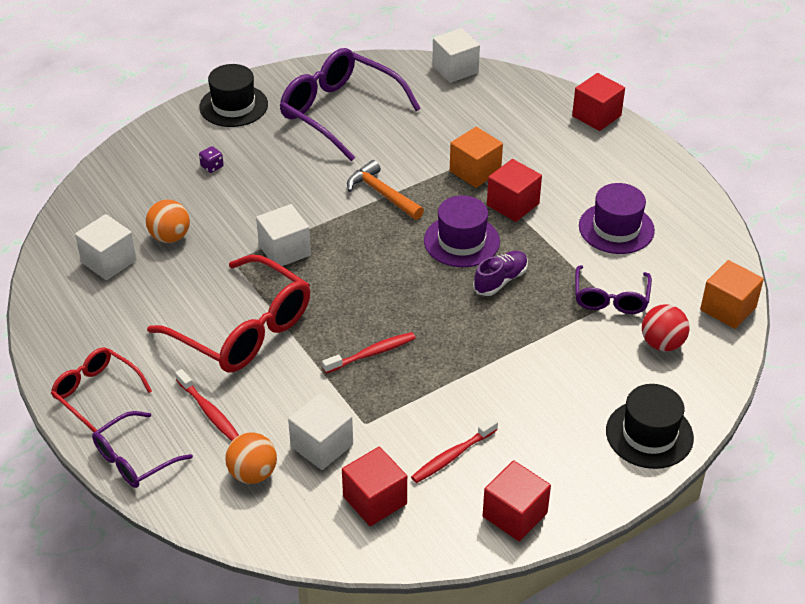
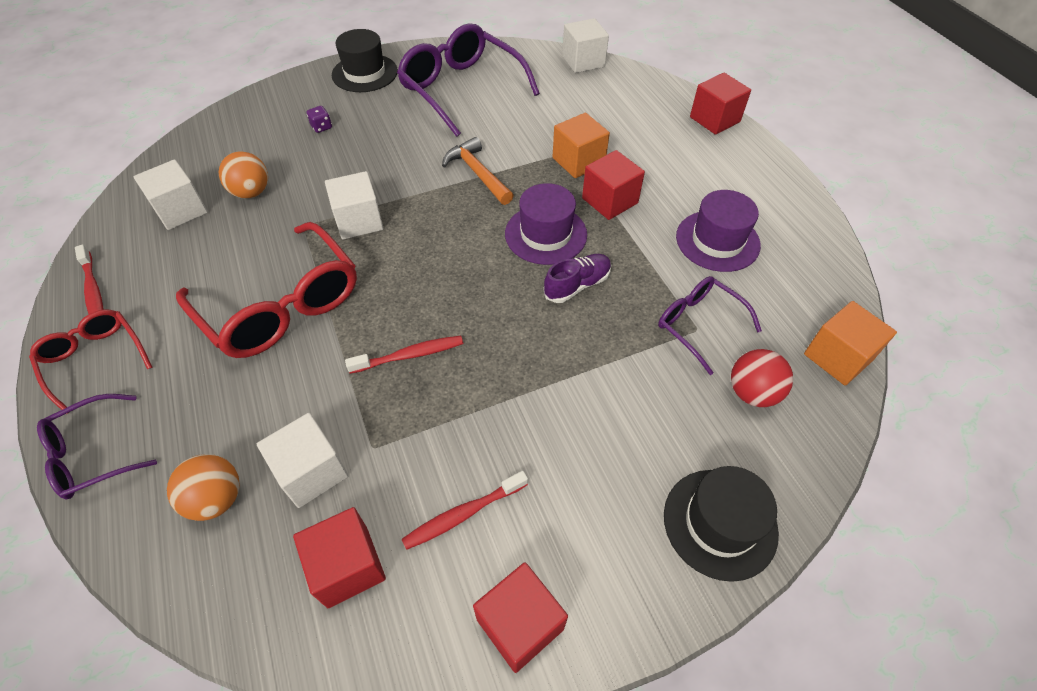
camera: 10 degrees right, 10 degrees up
(209, 411) = (203, 403): red toothbrush -> red toothbrush (93, 291)
(610, 298) = (698, 324): purple glasses -> purple glasses turned 120 degrees clockwise

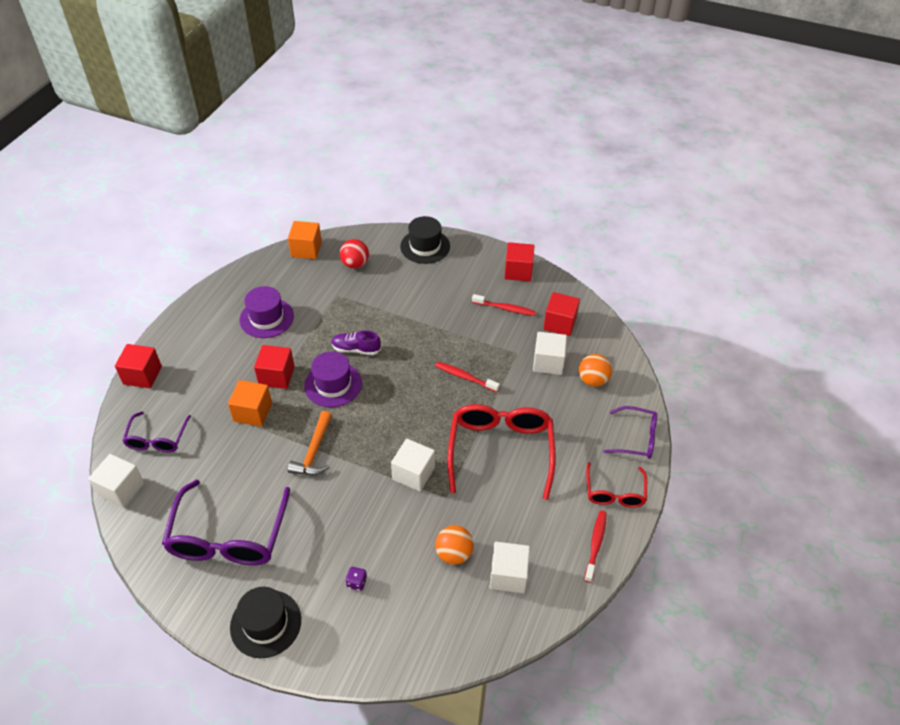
camera: 135 degrees left, 5 degrees down
(698, 324) = (334, 296): purple glasses -> purple glasses (157, 439)

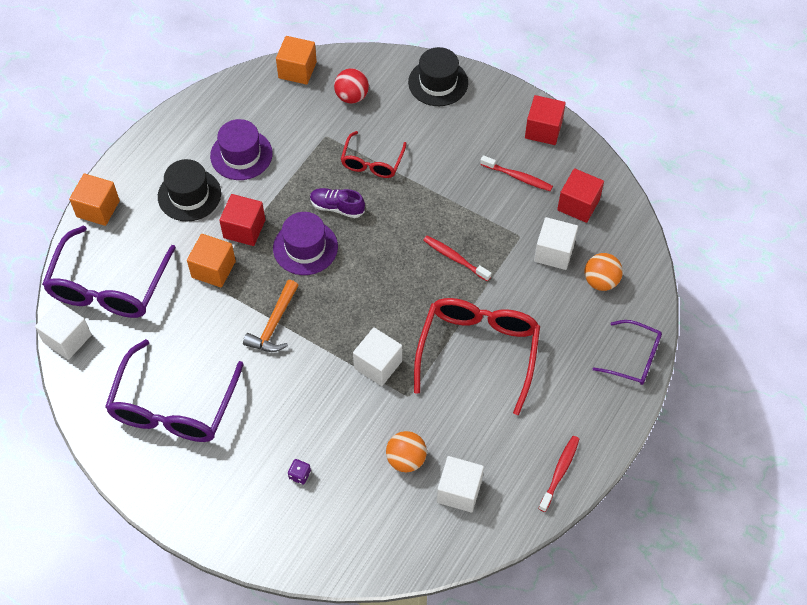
camera: 10 degrees right, 10 degrees up
(142, 375) = (98, 209): red cube -> orange cube
(157, 439) = (108, 287): purple glasses -> purple glasses, size x1.79
(266, 623) = (202, 503): black hat -> black hat (189, 195)
(614, 493) = (594, 417): red glasses -> red glasses (372, 162)

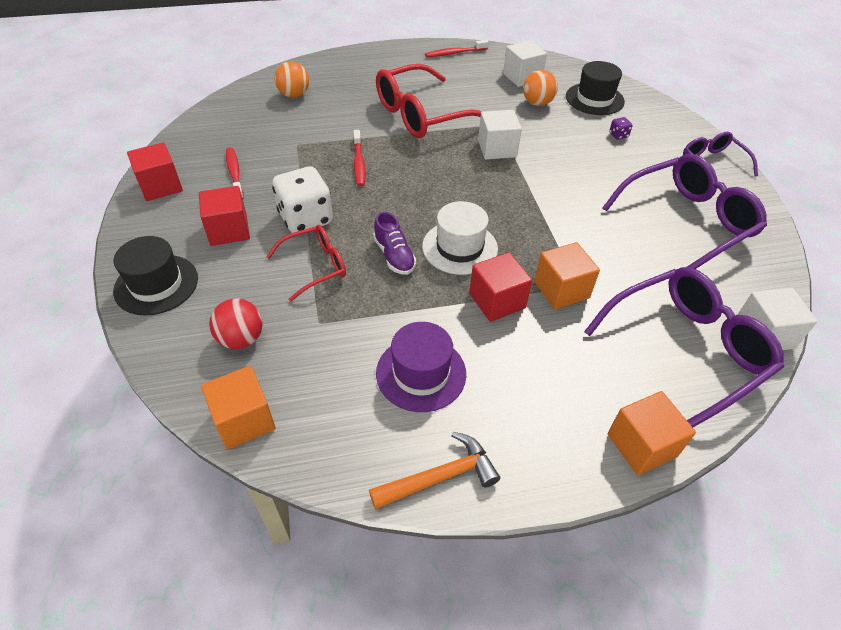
camera: 135 degrees left, 10 degrees down
(189, 195) = (520, 375): black hat -> black hat (594, 99)
(274, 325) = (548, 217): orange hammer -> orange hammer (440, 477)
(305, 247) = (459, 247): purple hat -> white hat
(423, 186) = (306, 219): none -> white dice
(554, 252) = (293, 123): white cube -> none
(578, 205) = (231, 133): red cube -> red cube (229, 230)
(634, 358) = (340, 61): purple glasses -> purple glasses (712, 163)

